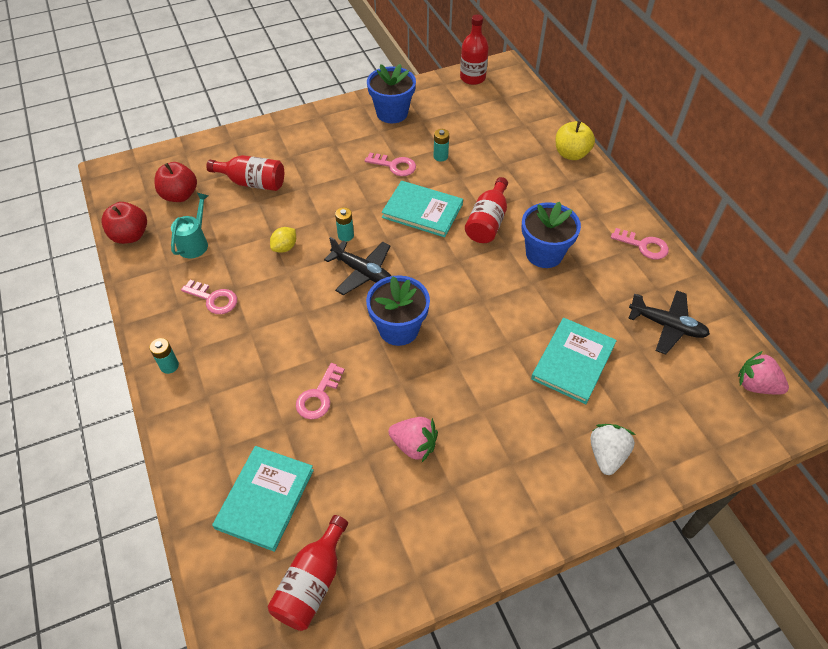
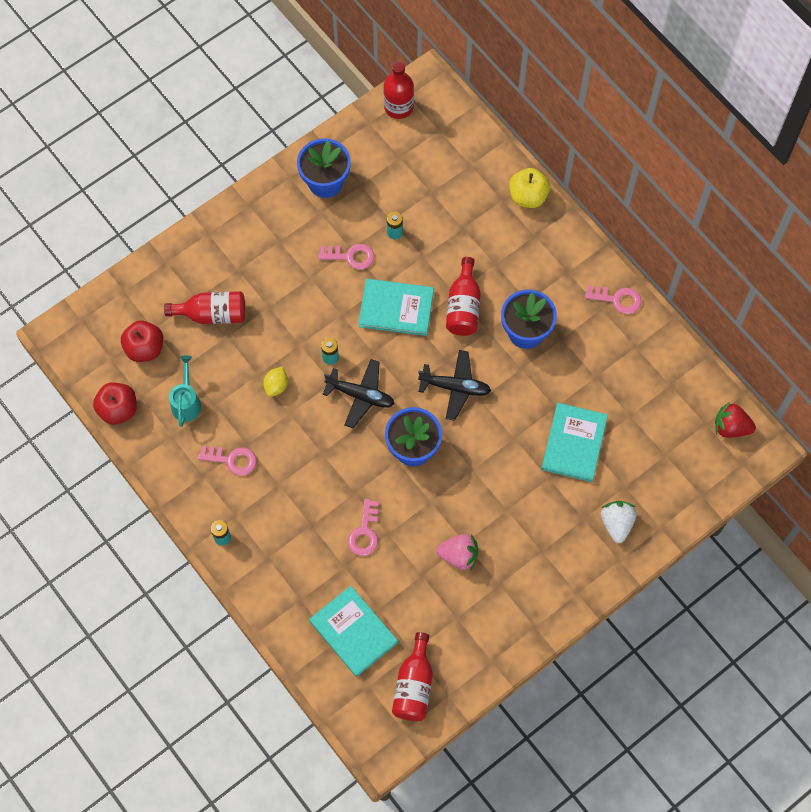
camera: 15 degrees left, 15 degrees up
(265, 498) = (353, 632): turquoise book -> turquoise book turned 45 degrees counterclockwise
(667, 326) = (650, 385): black plane -> black plane (455, 387)
(756, 385) = (731, 427): pink strawberry -> red strawberry

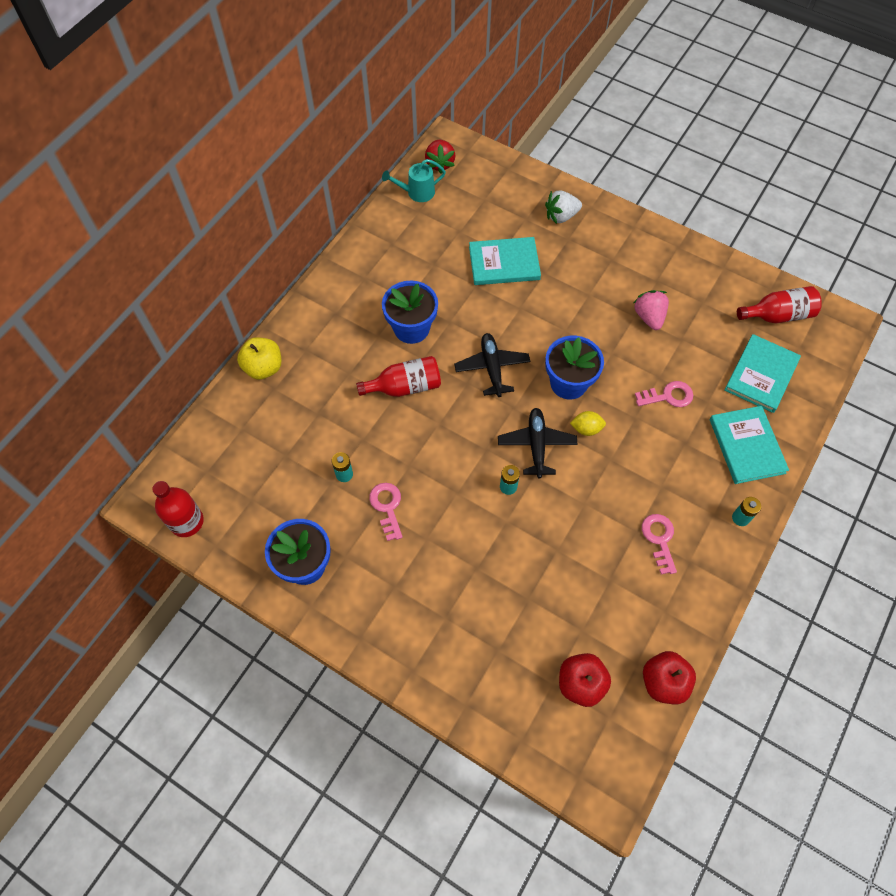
camera: 110 degrees left, 5 degrees down
(186, 402) = (620, 611): turquoise watering can -> turquoise watering can (416, 193)
(212, 314) = (509, 625): red bottle -> none
(276, 386) = (561, 527): yellow lemon -> yellow lemon (586, 429)
(396, 308) = (430, 444): turquoise book -> turquoise book (747, 446)
(617, 299) = (350, 268): pink key -> none

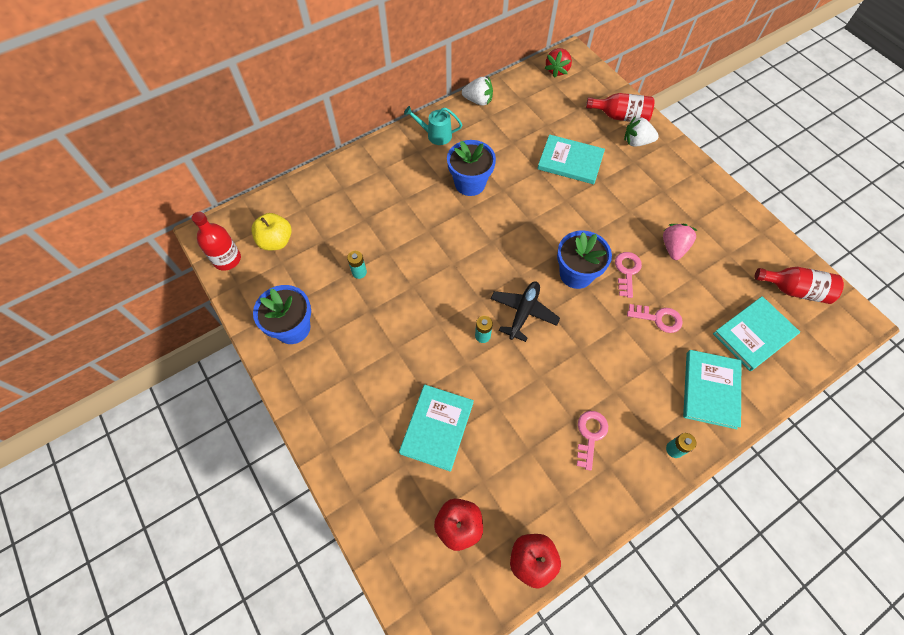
camera: 25 degrees right, 0 degrees up
(263, 368) = (343, 170): yellow apple -> yellow apple (276, 241)
(372, 230) = (478, 101): none -> white strawberry
(387, 507) = (378, 311): pink key -> pink key (627, 271)
(405, 387) = (441, 225): red bottle -> red bottle (620, 116)
(416, 193) = (527, 85): turquoise watering can -> turquoise watering can (435, 135)
(492, 368) = (518, 237): black plane -> none
(511, 599) = (437, 428): none -> turquoise book
(586, 429) = (572, 316): yellow lemon -> none

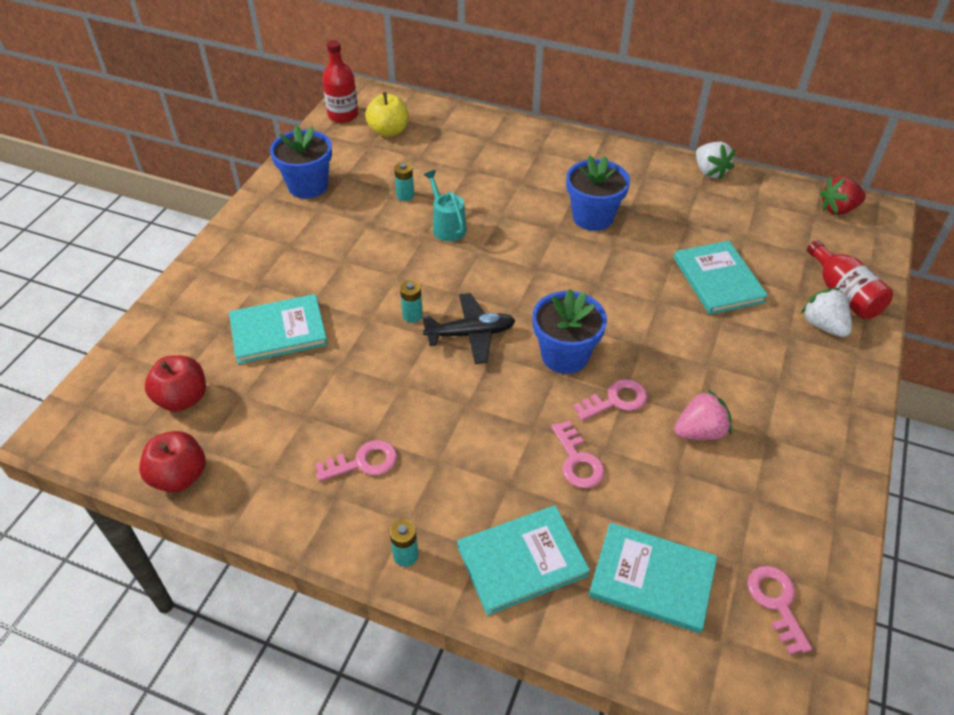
camera: 55 degrees right, 15 degrees down
(435, 135) = (625, 164): turquoise watering can -> turquoise watering can (447, 226)
(794, 290) = (776, 602): red bottle -> pink key

